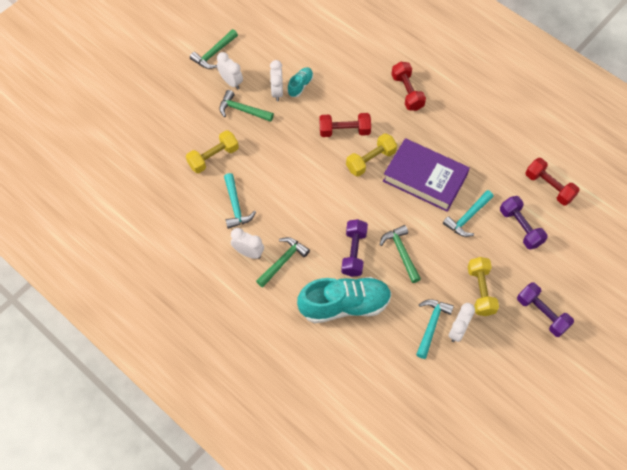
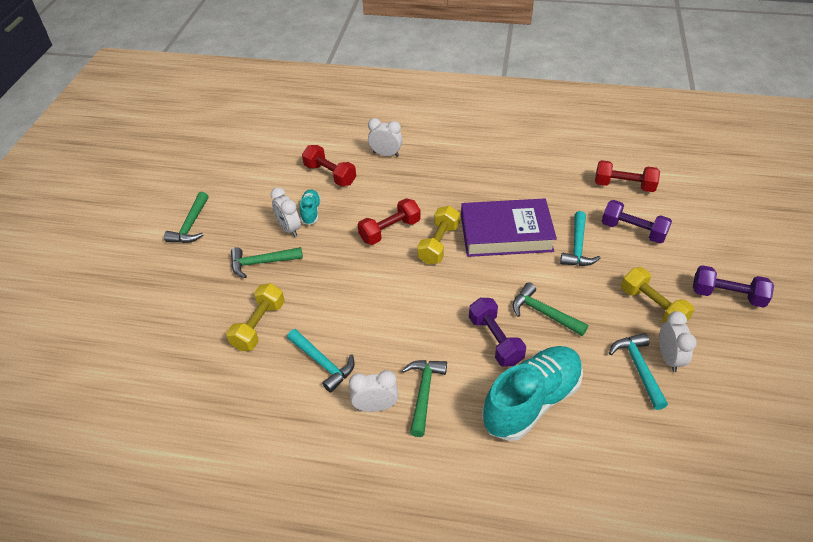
camera: 30 degrees left, 15 degrees down
(231, 82) = (229, 242): white clock -> white clock (386, 154)
(407, 92) = (425, 170): red dumbbell -> red dumbbell (330, 174)

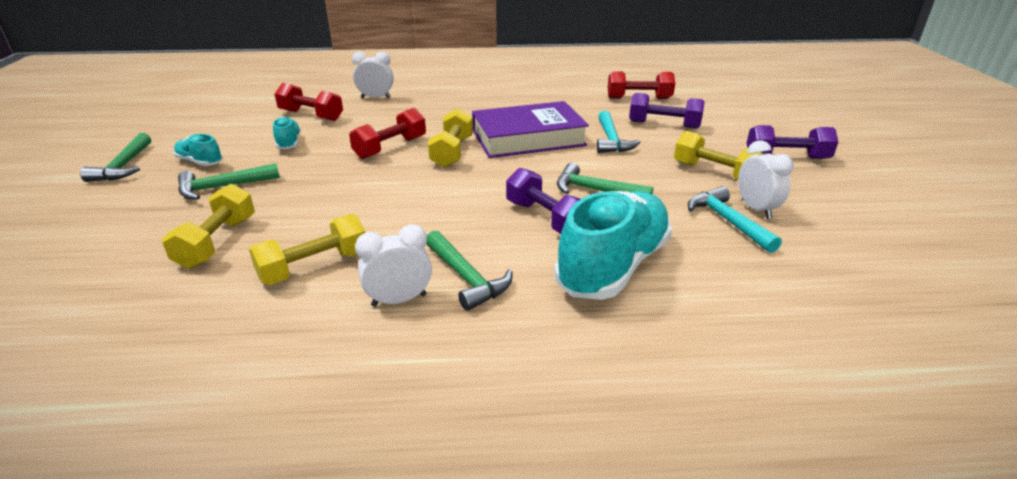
camera: 15 degrees left, 15 degrees down
(245, 228) = (200, 162): none -> turquoise shoe
(289, 229) = (261, 157): white clock -> none
(322, 363) = (314, 267): turquoise hammer -> yellow dumbbell
(424, 393) = (466, 277): green hammer -> green hammer turned 150 degrees clockwise

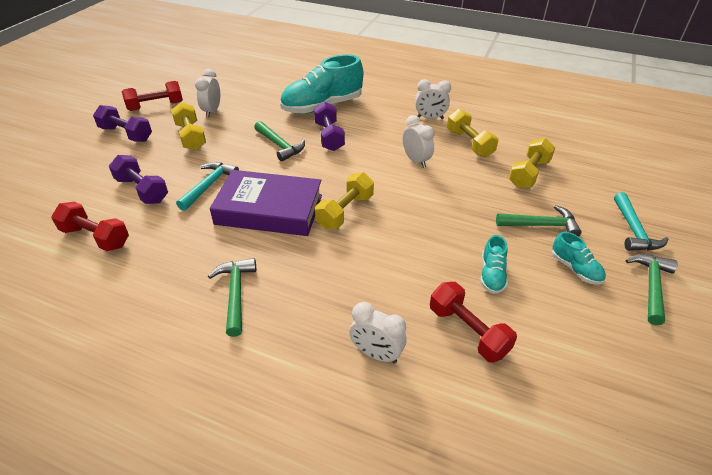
camera: 155 degrees left, 10 degrees up
(314, 267) = (469, 143): yellow dumbbell -> yellow dumbbell turned 75 degrees clockwise
(390, 148) = (395, 234): red dumbbell -> red dumbbell (156, 106)
(396, 218) = (416, 160): none -> white clock
(466, 277) = (394, 119): green hammer -> green hammer (236, 294)
(728, 221) = (238, 109): turquoise hammer -> turquoise hammer (633, 230)

